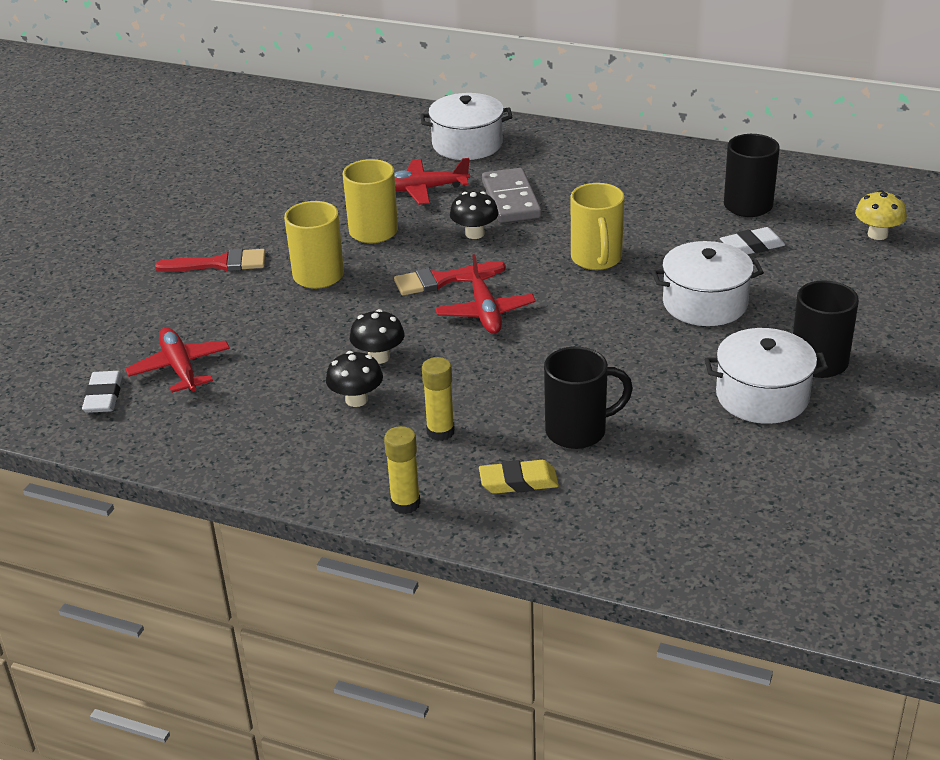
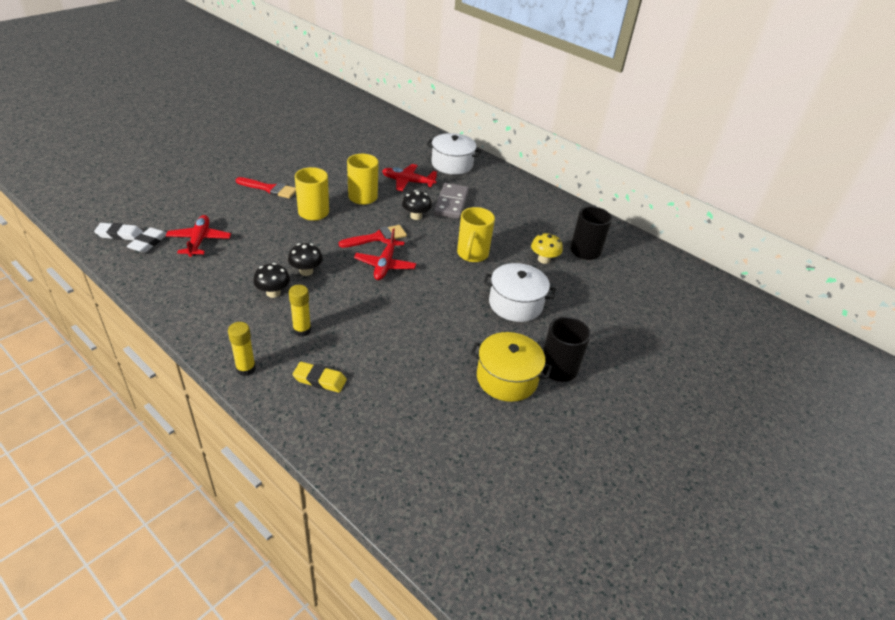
camera: 15 degrees right, 5 degrees up
(442, 280) = (377, 237): red brush -> red brush turned 150 degrees clockwise
(578, 431) = (379, 360): black mug -> none
(752, 246) = (569, 277): white eraser -> white eraser (119, 234)
(762, 396) = (507, 378): white pot -> yellow pot
(877, 234) = (653, 296): yellow mushroom -> yellow mushroom (544, 259)

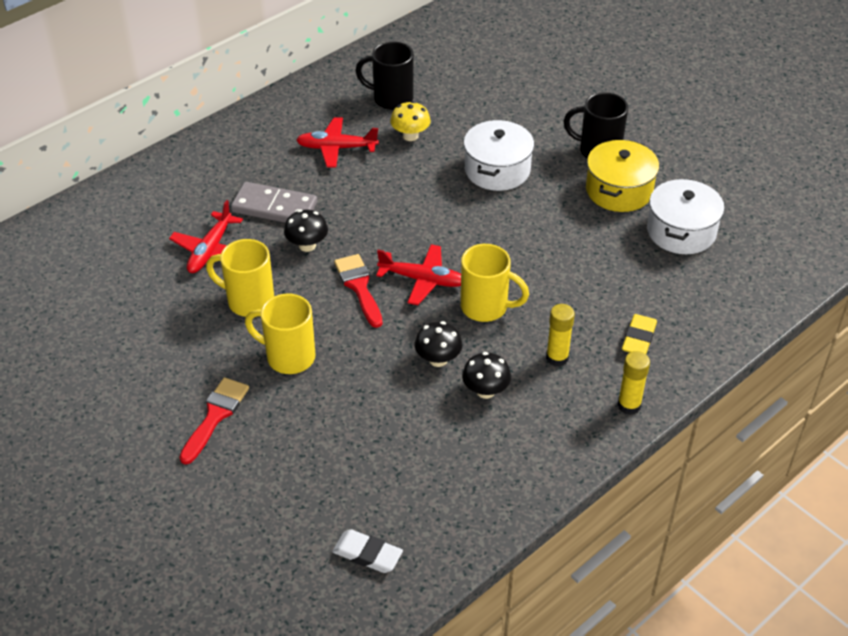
camera: 80 degrees left, 5 degrees up
(119, 234) = (342, 598): white eraser -> none
(199, 240) = (362, 489): red plane -> red plane (336, 148)
(452, 164) = (162, 199): white pot -> white pot (681, 231)
(472, 254) = (399, 197): yellow mug -> yellow mug (486, 307)

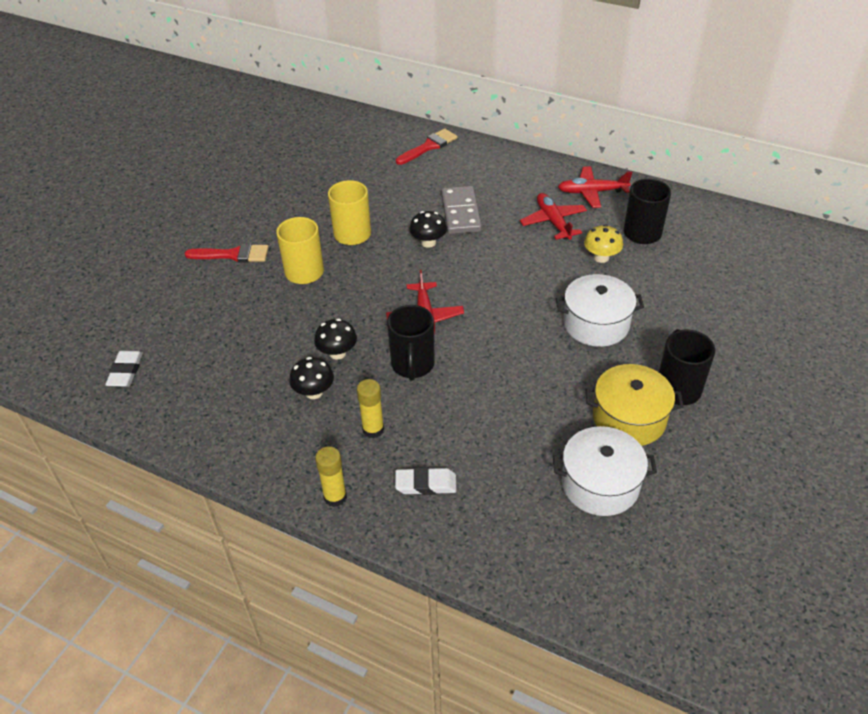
camera: 70 degrees right, 0 degrees up
(210, 250) = (395, 198): red plane -> red plane (592, 192)
(359, 287) = (397, 284): red brush -> red brush (429, 146)
(486, 307) = (412, 365): yellow mug -> black mug
(639, 338) = (426, 484): yellow eraser -> white eraser

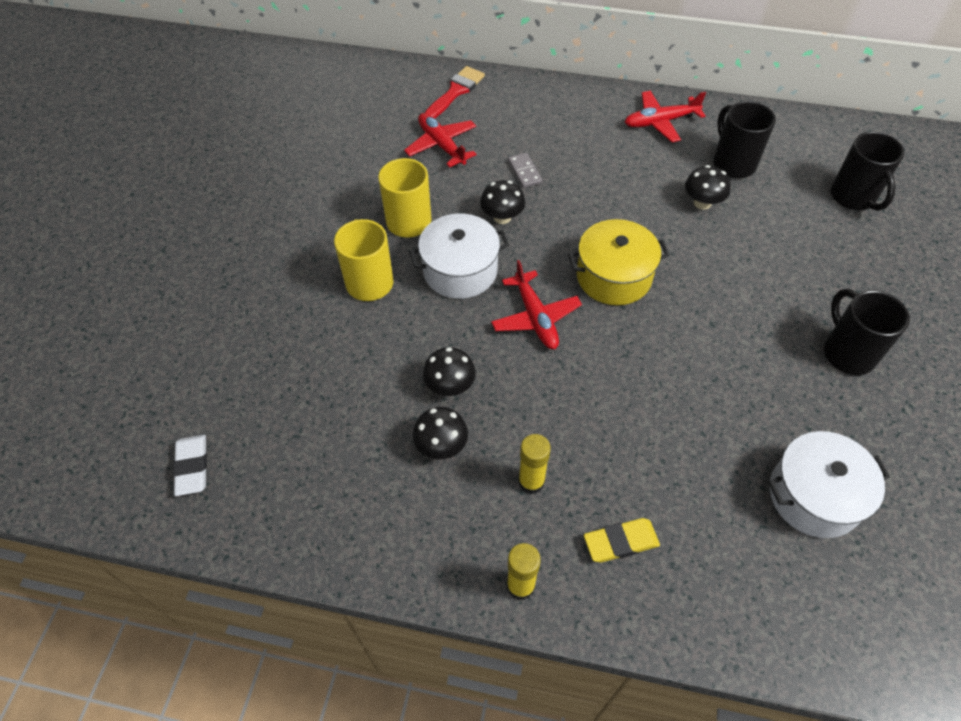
camera: 15 degrees left, 10 degrees up
(233, 255) = (272, 275): red brush -> none
(412, 365) = (545, 384): black mug -> black mug (853, 197)
(426, 484) = (621, 542): white eraser -> yellow eraser
(460, 213) = (524, 172): grey domino -> grey domino, size x0.54
(553, 222) = (632, 166): red plane -> red plane (441, 145)
(596, 324) = (729, 288): white pot -> white pot (460, 270)
(601, 257) = (702, 203): yellow mushroom -> black mushroom
(629, 418) = (812, 403): yellow pot -> yellow pot (613, 276)

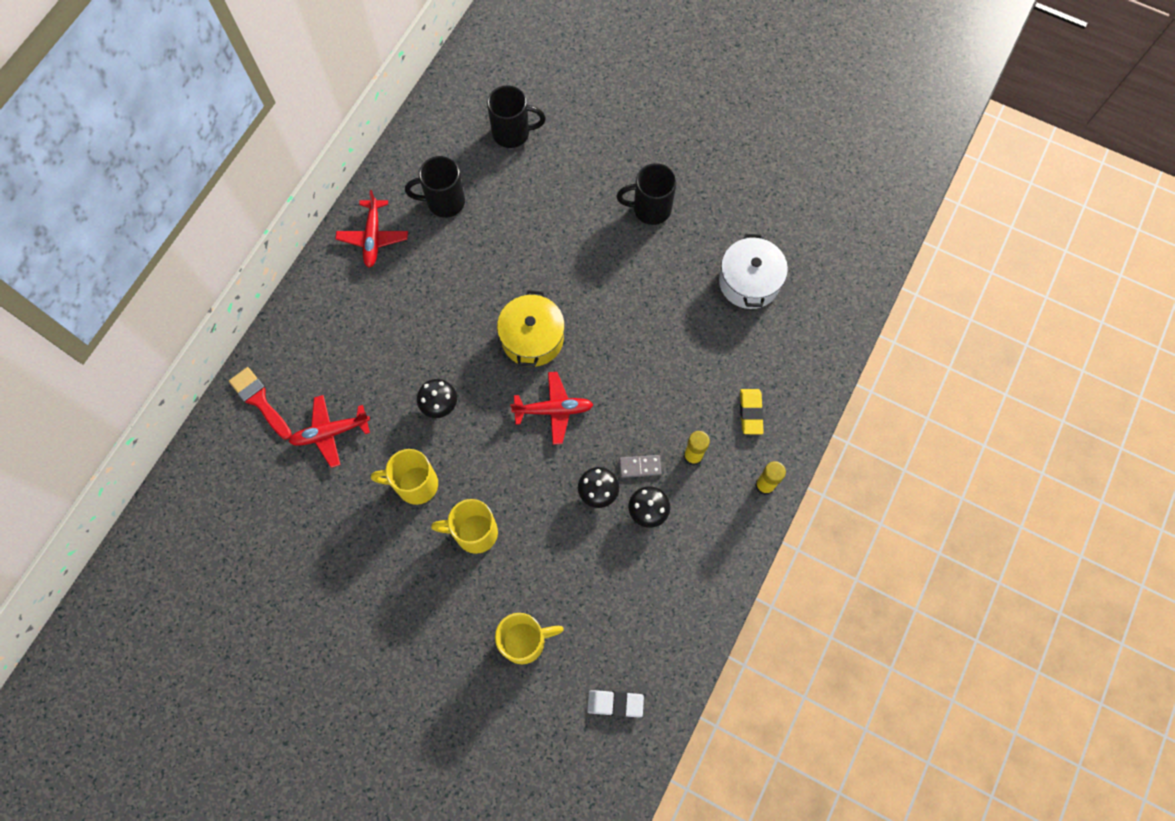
camera: 75 degrees left, 15 degrees up
(255, 357) = (525, 641): none -> yellow mug
(460, 270) = (487, 455): white pot -> none
(524, 172) = (392, 370): grey domino -> grey domino (640, 467)
(702, 203) = (479, 243): black mushroom -> none

